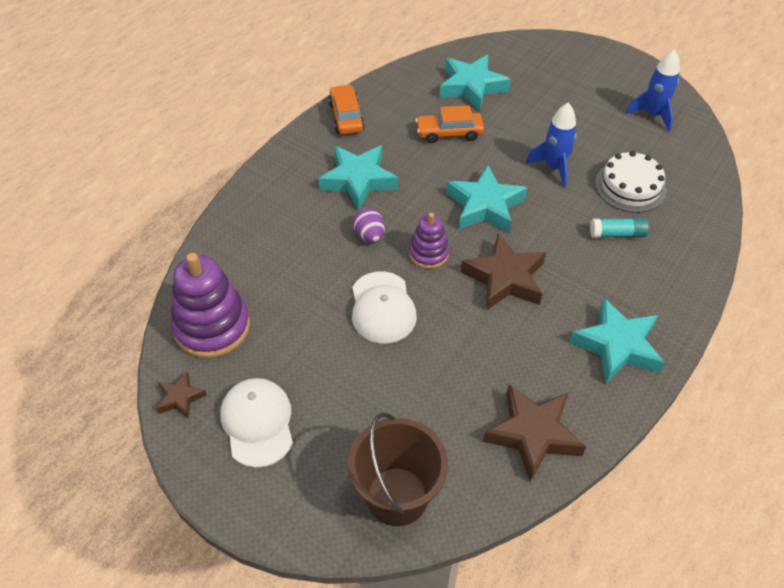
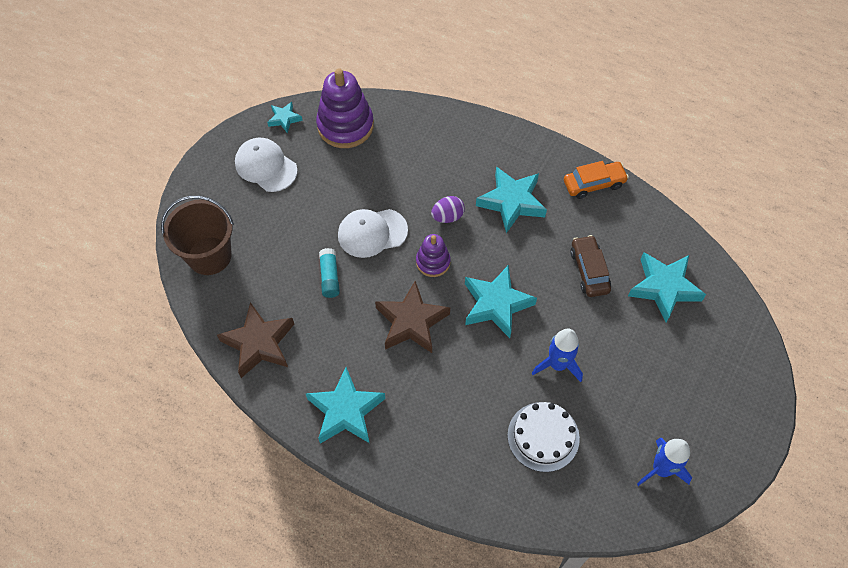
camera: 85 degrees right, 10 degrees up
(180, 398) = (284, 119): brown star -> turquoise star
(257, 423) = (266, 166): white cap -> white cap turned 120 degrees counterclockwise
(449, 133) = (589, 270): orange car -> brown car
(617, 234) = (476, 419): turquoise glue stick -> turquoise glue stick (329, 277)

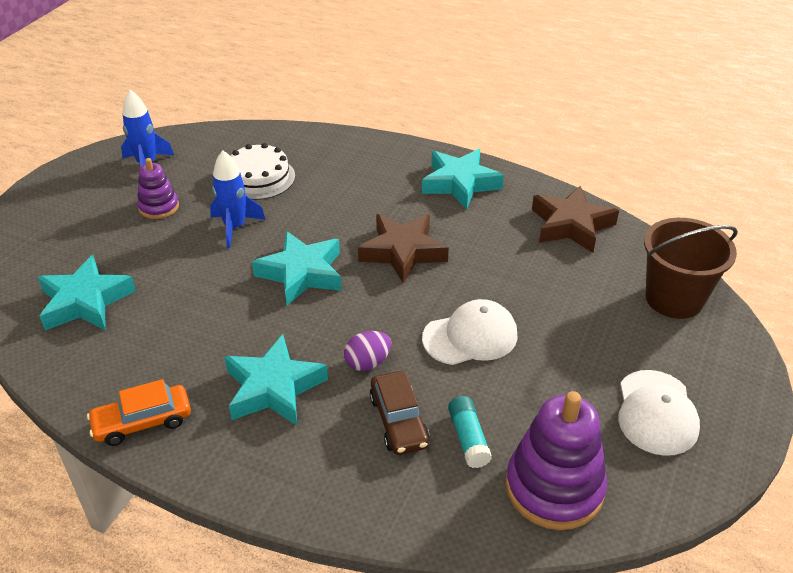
camera: 175 degrees right, 20 degrees down
(266, 166) = (656, 412): white cap -> white cap turned 60 degrees clockwise
(284, 119) = (663, 492): turquoise star -> none
(329, 277) = (512, 287): turquoise glue stick -> turquoise glue stick (468, 438)
(433, 262) = (383, 310): purple stacking toy -> purple stacking toy (159, 207)
(589, 270) = (178, 313): brown car -> brown car (398, 421)

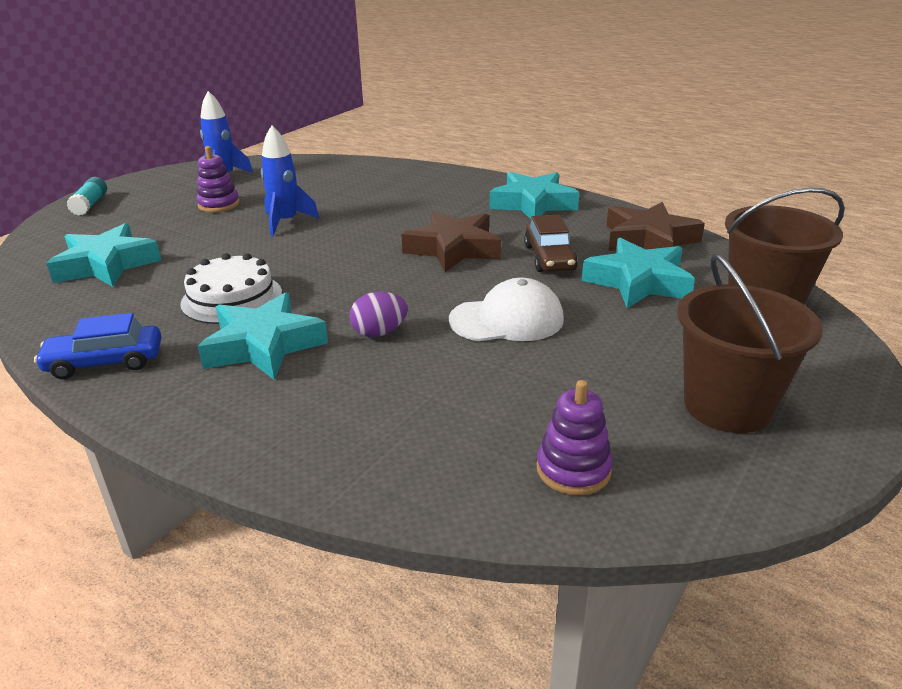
camera: 10 degrees right, 10 degrees down
(142, 422) = (105, 362): orange car -> blue car
(259, 178) = (327, 190): white cake -> white cake (232, 298)
(302, 273) = (338, 258): turquoise star -> turquoise star (638, 282)
(398, 421) = (395, 386): brown car -> brown car (549, 258)
(468, 438) = (475, 410): turquoise glue stick -> turquoise glue stick (90, 204)
(554, 488) = (573, 470): purple stacking toy -> purple stacking toy, size x0.56
(656, 412) = (727, 406): white cap -> brown bucket

